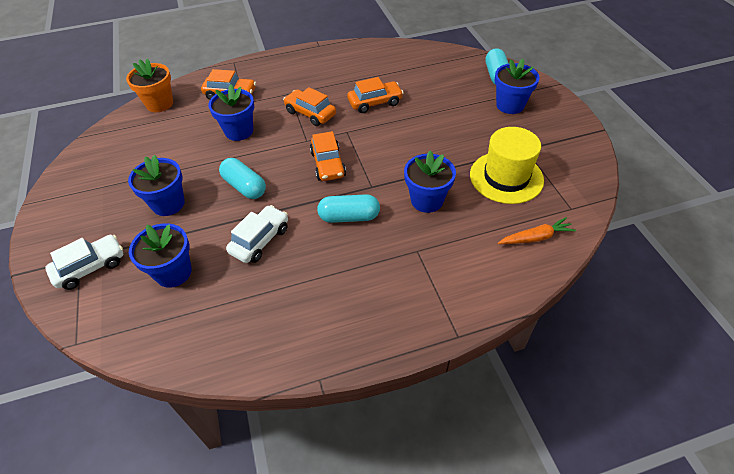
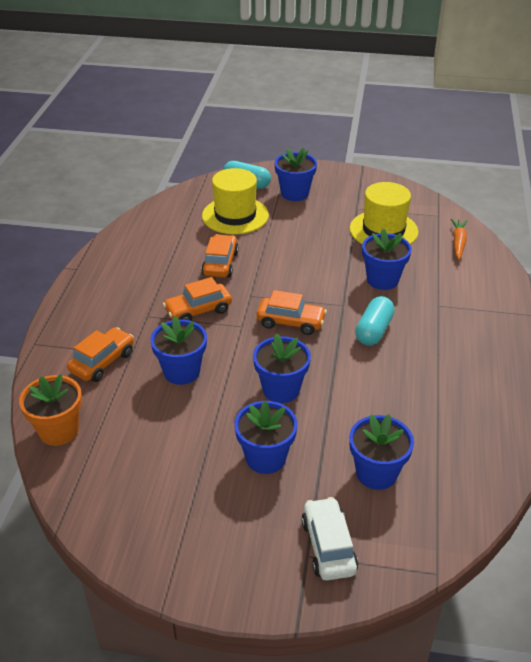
camera: 65 degrees left, 10 degrees down
(244, 186) = (281, 389): turquoise capsule -> blue flower pot
(260, 240) = (368, 397): white car -> none
(445, 86) = (235, 215): none -> yellow hat

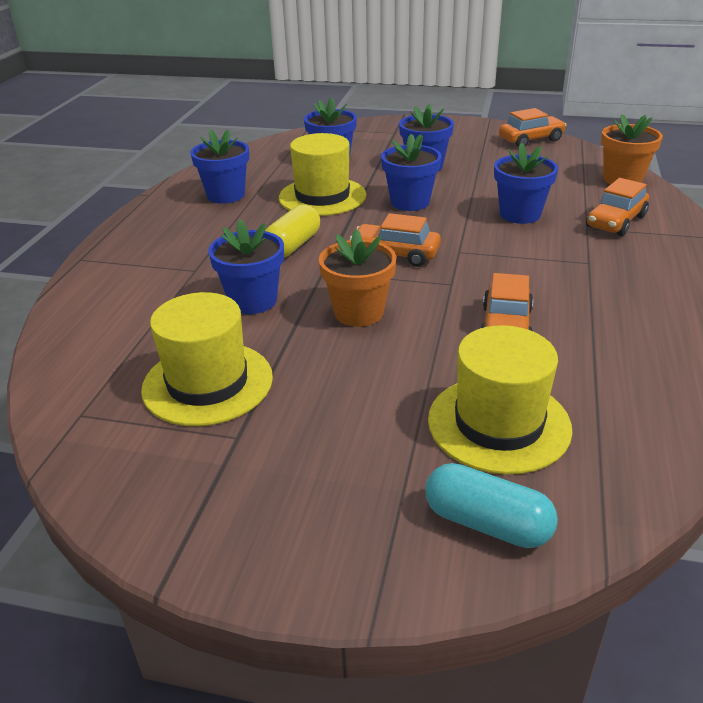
camera: 175 degrees left, 5 degrees down
(198, 311) = (520, 267): orange car -> orange car (531, 140)
(294, 193) = (366, 485): blue flower pot -> blue flower pot (226, 195)
(311, 272) = (359, 312): none -> orange flower pot
(328, 546) = (379, 135): white car -> none
(368, 398) = (322, 196): none -> yellow hat
(374, 330) = (292, 246): turquoise capsule -> yellow capsule
(458, 243) = (91, 356): orange carrot -> none

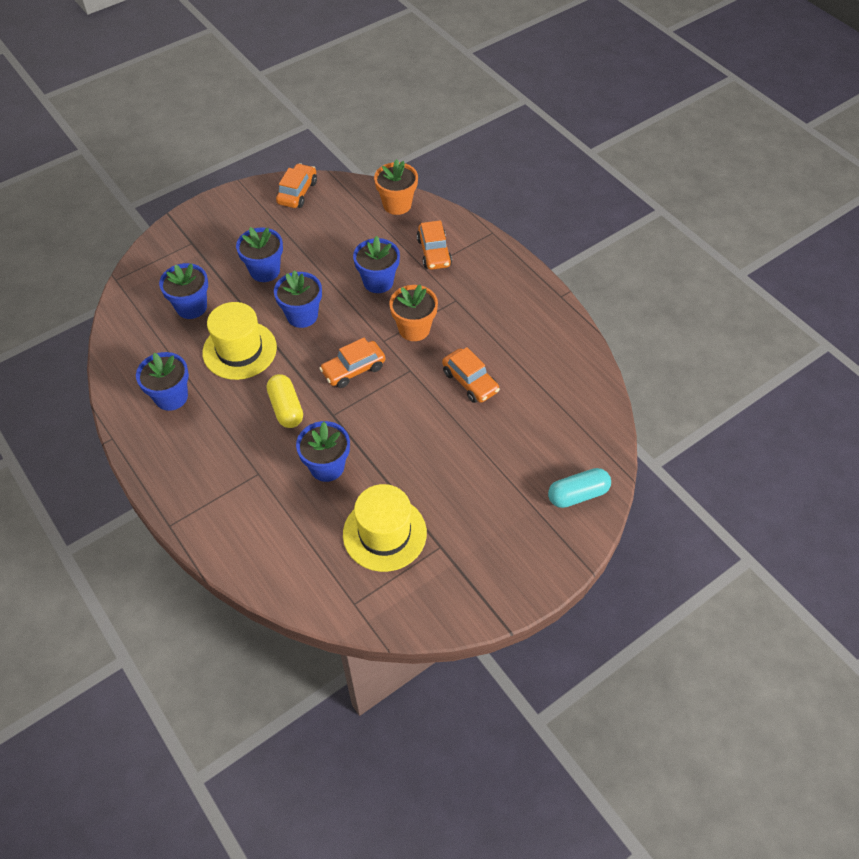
camera: 50 degrees left, 20 degrees up
(359, 312) = (392, 429): orange flower pot -> orange flower pot (414, 329)
(498, 423) = (530, 443): yellow hat -> none

